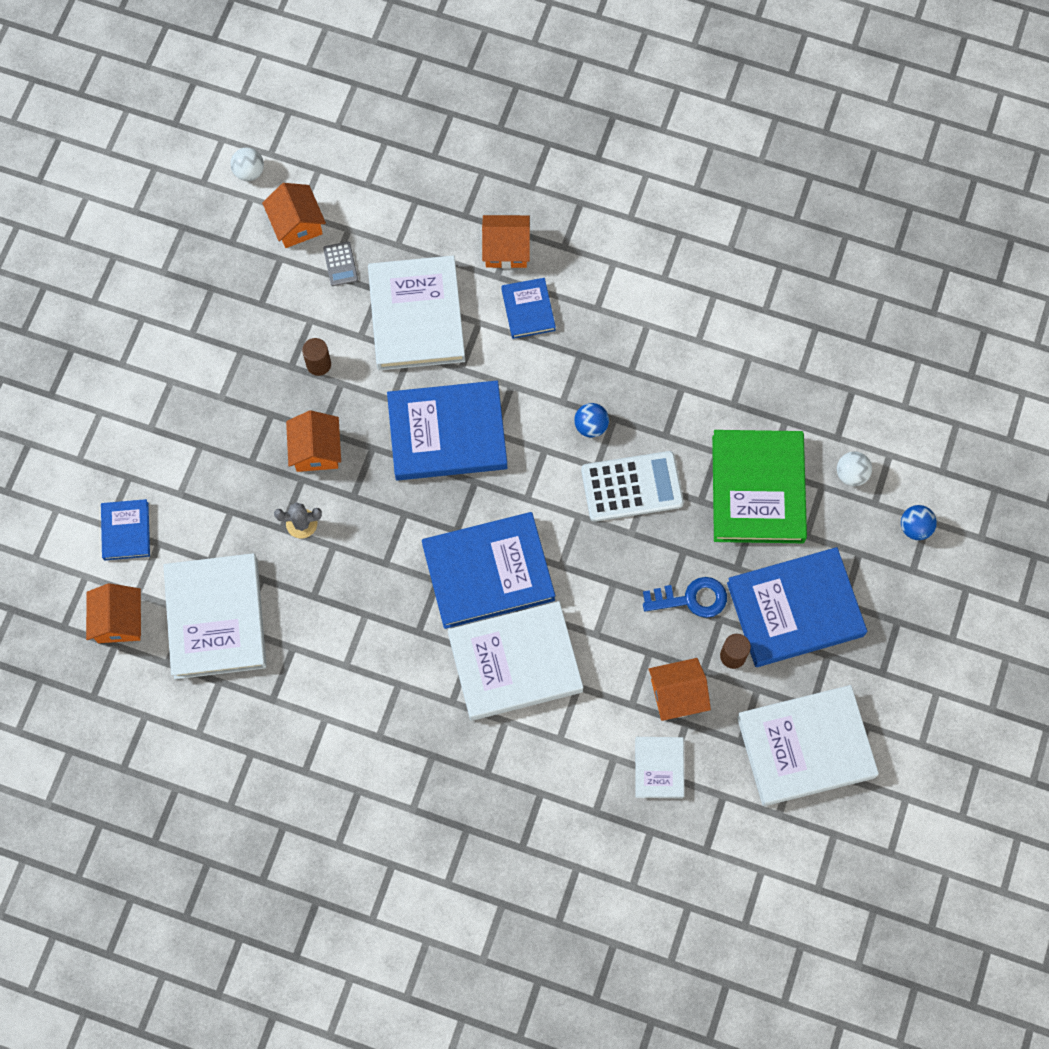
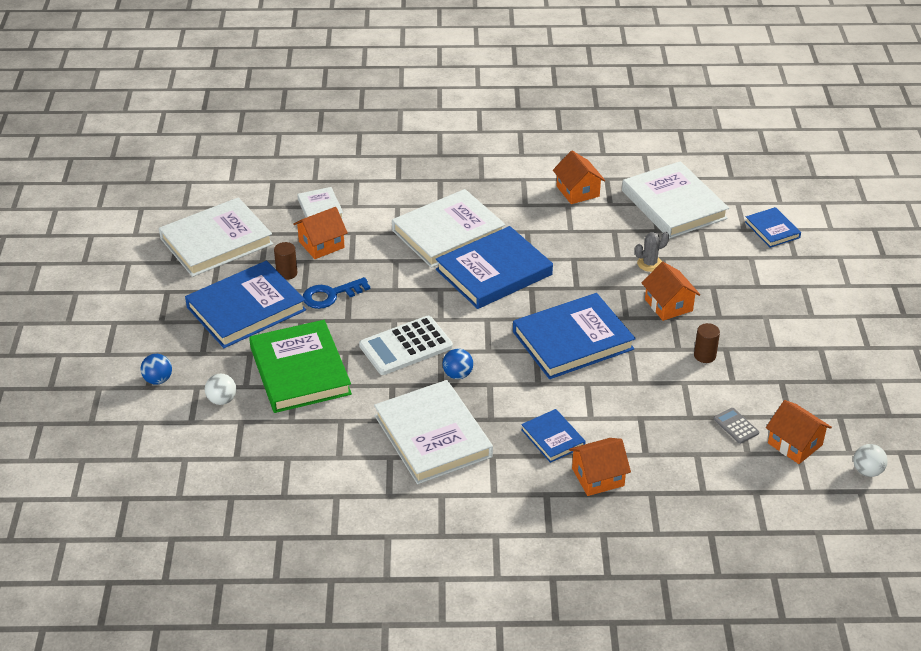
camera: 160 degrees right, 30 degrees down
(119, 621) = (738, 188): orange house -> orange house (577, 191)
(416, 316) = (646, 408): white book -> white book (433, 436)

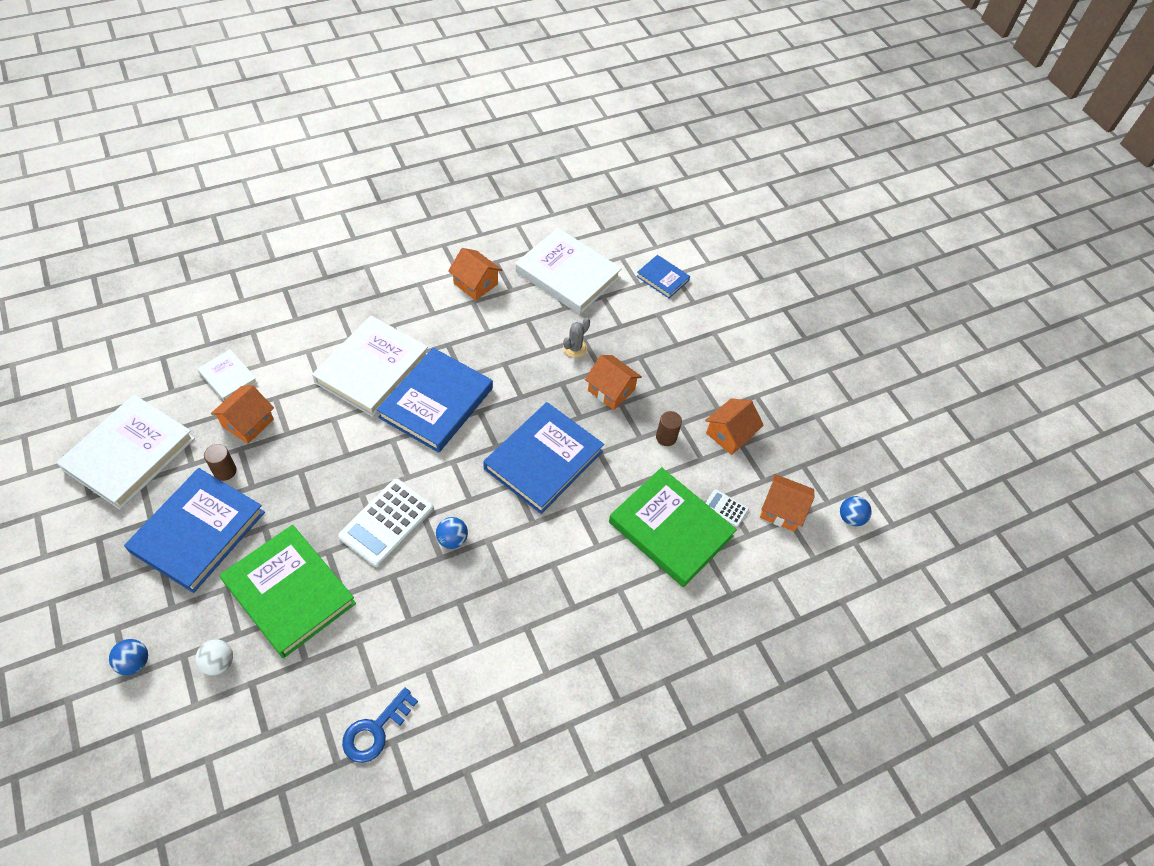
camera: 30 degrees left, 15 degrees up
(330, 295) = (283, 484): blue key -> blue key (375, 730)
(433, 436) = (459, 625): white book -> none
(553, 438) = (573, 583): blue book -> none
(598, 477) = (633, 614): orange house -> orange house (729, 434)
(670, 426) = (670, 529): none -> green book
(736, 426) = (725, 508): grey calculator -> white calculator
(867, 471) = (850, 518): white ball -> blue ball

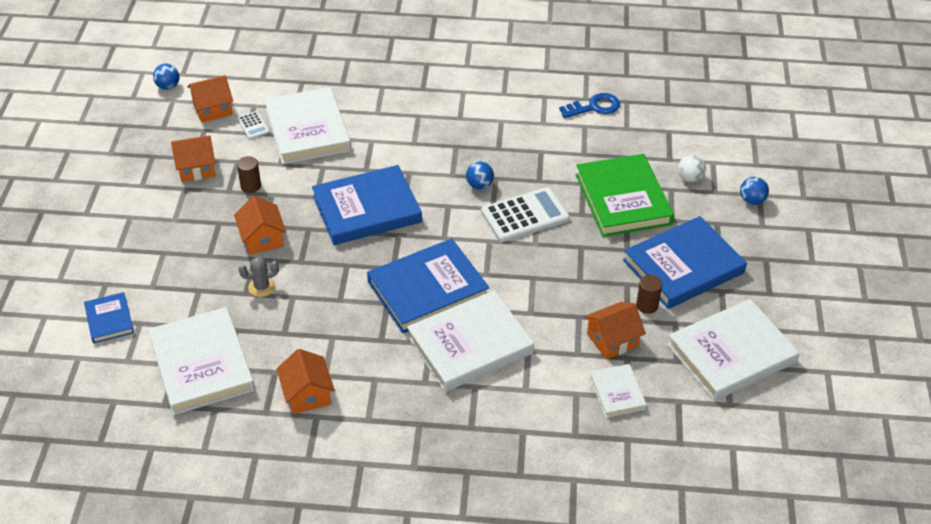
camera: 145 degrees left, 10 degrees down
(670, 529) = (307, 129): green book -> white book
(781, 510) = (212, 109): orange house -> orange house turned 75 degrees counterclockwise

